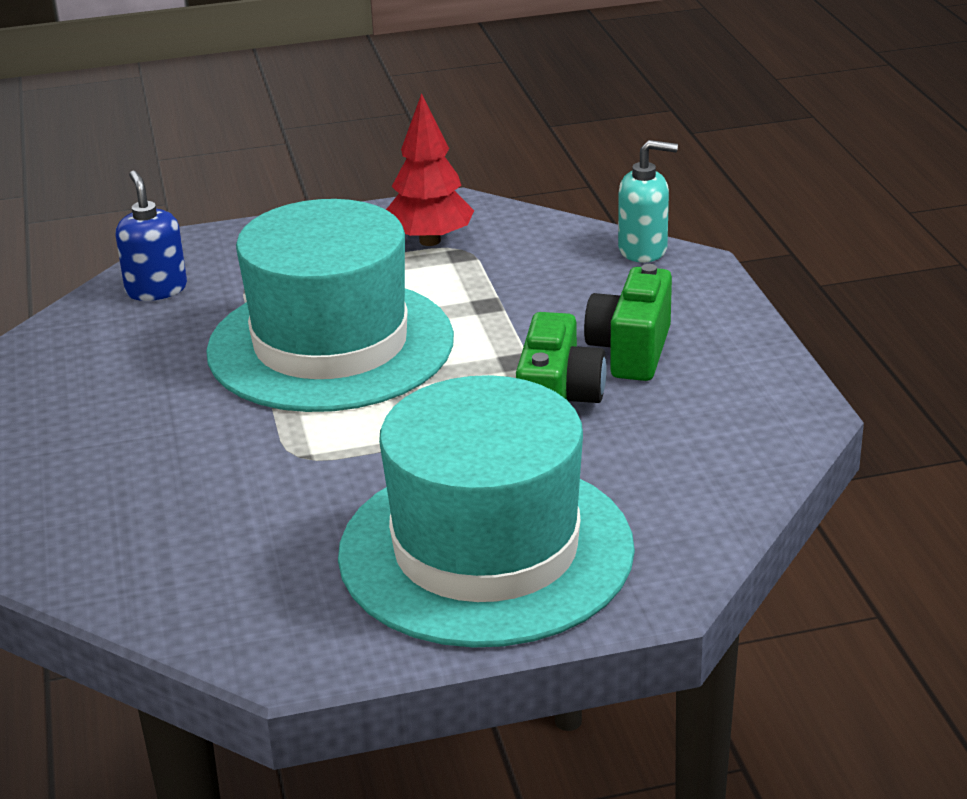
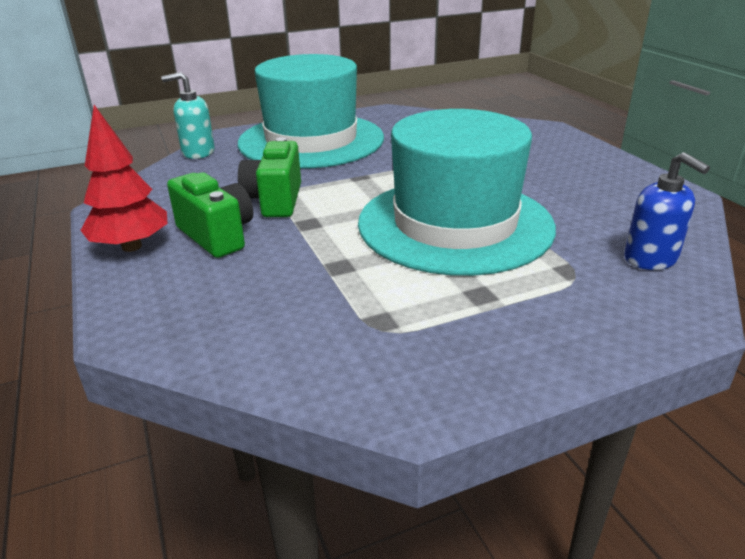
camera: 170 degrees right, 0 degrees up
(430, 241) = (422, 337): red tree -> red tree (131, 247)
(631, 351) = (217, 236): green camera -> green camera turned 45 degrees counterclockwise
(643, 250) = (177, 342): turquoise soap dispenser -> turquoise soap dispenser (198, 152)

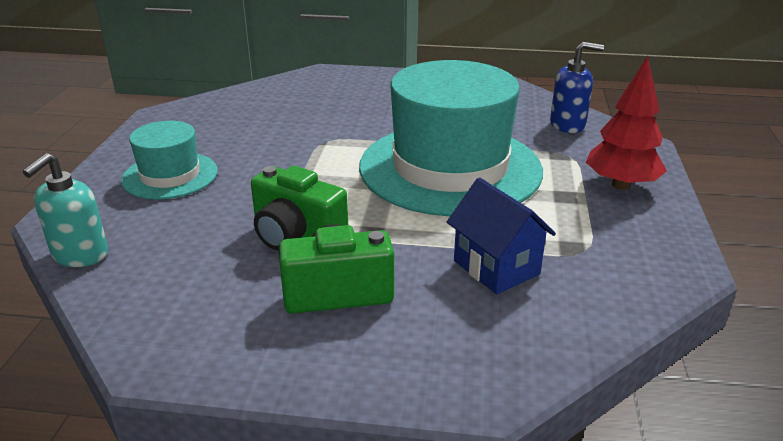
camera: 60 degrees left, 0 degrees up
(131, 247) = (299, 358): red tree -> red tree (621, 185)
(306, 290) = (496, 267): none -> blue house
(311, 140) = (170, 175): turquoise hat -> turquoise hat, size x0.50

